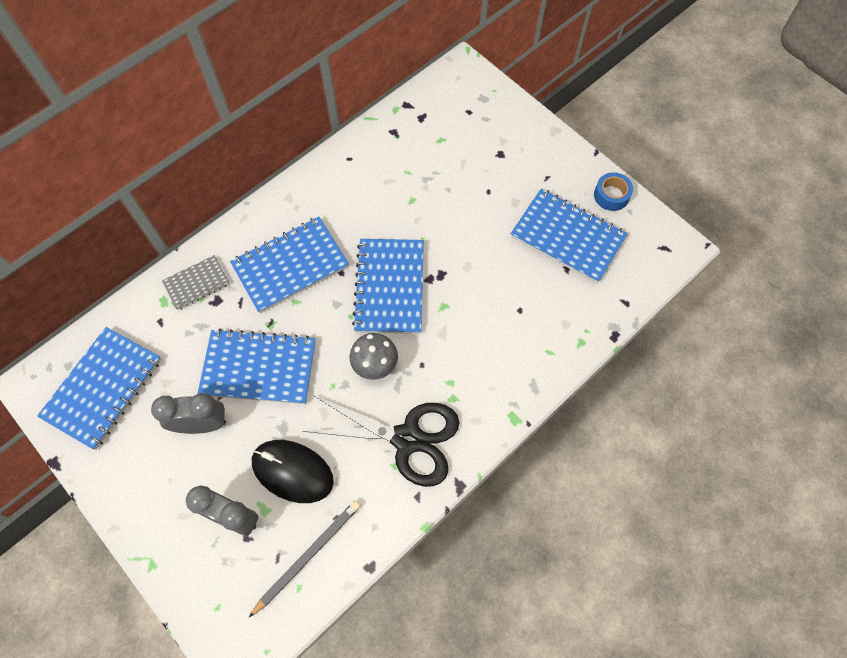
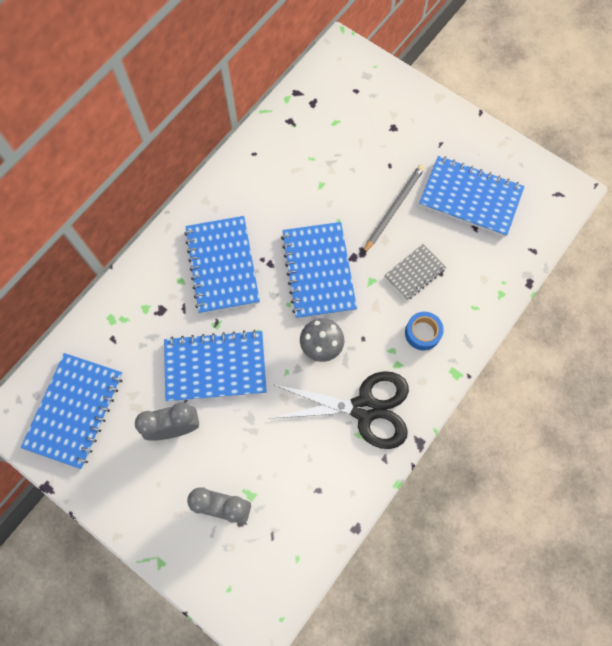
camera: 10 degrees left, 5 degrees up
(197, 283) = (138, 297): grey notebook -> grey notebook (414, 273)
(290, 266) = (222, 266): blue notebook -> blue notebook turned 60 degrees counterclockwise
(292, 471) = (268, 456): black mouse -> none
(308, 555) = (299, 528): grey pencil -> grey pencil (394, 208)
(611, 195) = (502, 152): blue tape -> blue tape (422, 333)

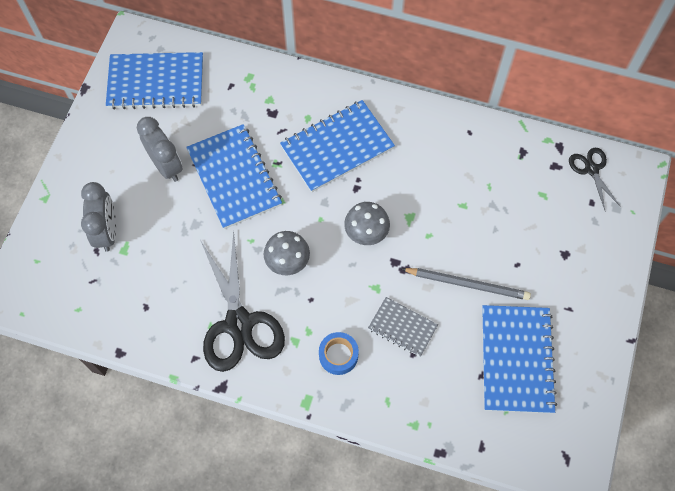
camera: 70 degrees right, 5 degrees down
(318, 271) = (366, 234): blue notebook -> grey mushroom
(327, 78) = (591, 169): none -> black scissors

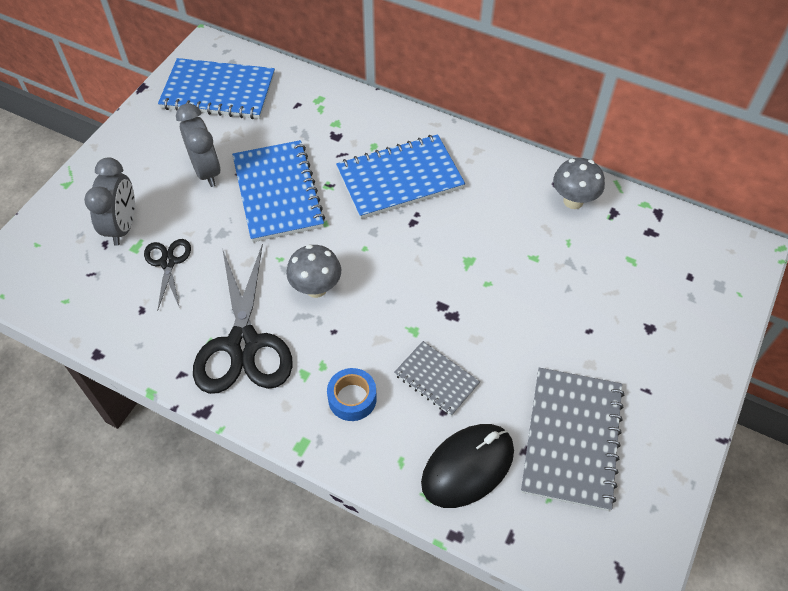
camera: 10 degrees right, 10 degrees down
(366, 234) = (414, 271): grey mushroom -> grey mushroom (573, 201)
(440, 396) = (468, 467): none -> black mouse
(467, 284) = (525, 343): grey pencil -> none
(516, 359) = (572, 439): blue notebook -> grey notebook
(591, 169) = (694, 241): black scissors -> black scissors (168, 262)

